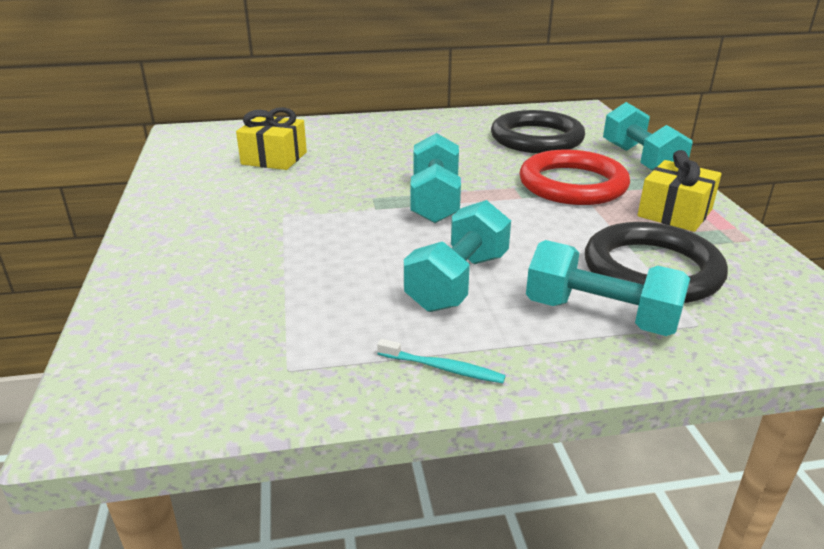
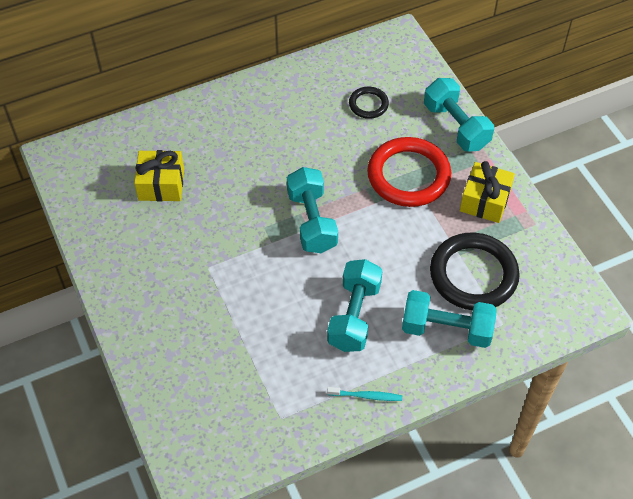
camera: 15 degrees left, 25 degrees up
(536, 138) = (368, 104): black ring -> black ring, size x0.50

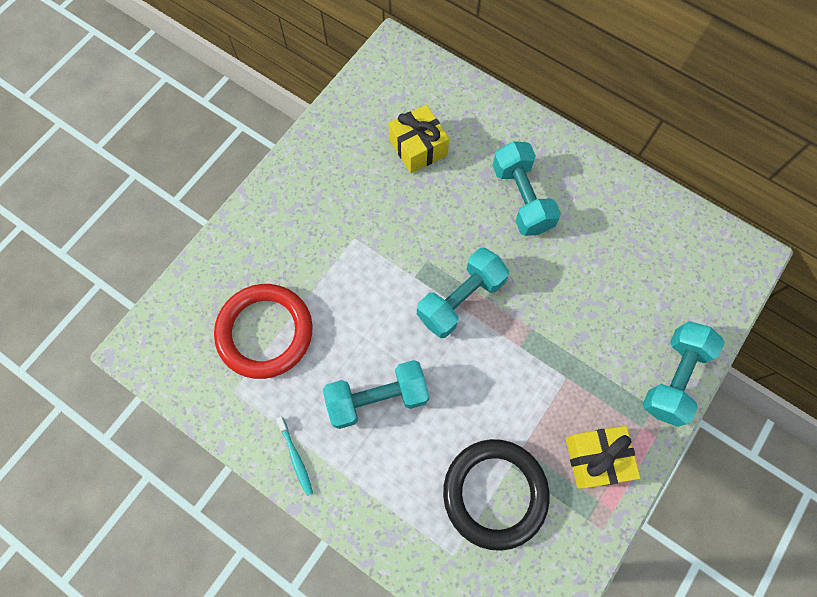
camera: 60 degrees right, 15 degrees up
(368, 104) = (638, 274): black ring -> none
(408, 175) = (576, 362): red ring -> red ring (265, 332)
(446, 329) = (413, 498): turquoise dumbbell -> turquoise dumbbell (521, 198)

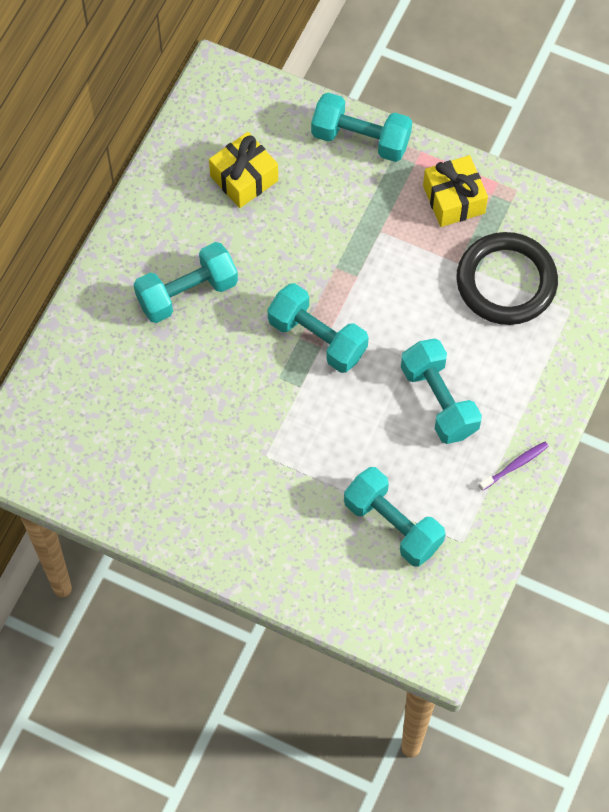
camera: 100 degrees left, 5 degrees down
(265, 332) = (393, 525): red ring -> turquoise dumbbell
(295, 458) = (515, 465): turquoise toothbrush -> purple toothbrush
(418, 147) = (139, 408): yellow gift -> yellow gift (244, 178)

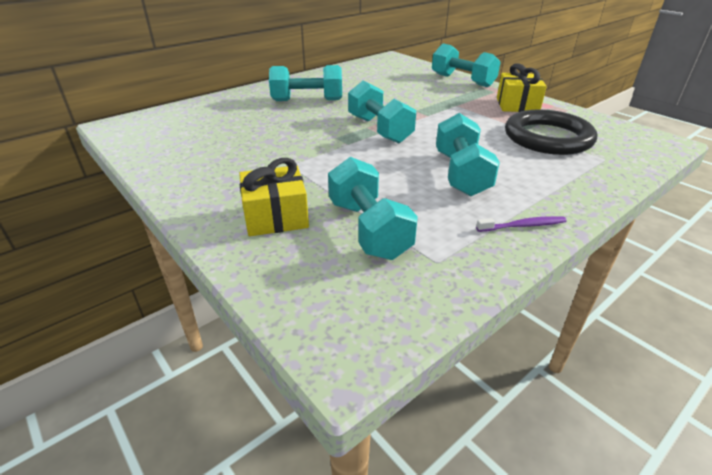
camera: 25 degrees right, 30 degrees down
(244, 178) = (379, 79): yellow gift -> yellow gift (276, 216)

